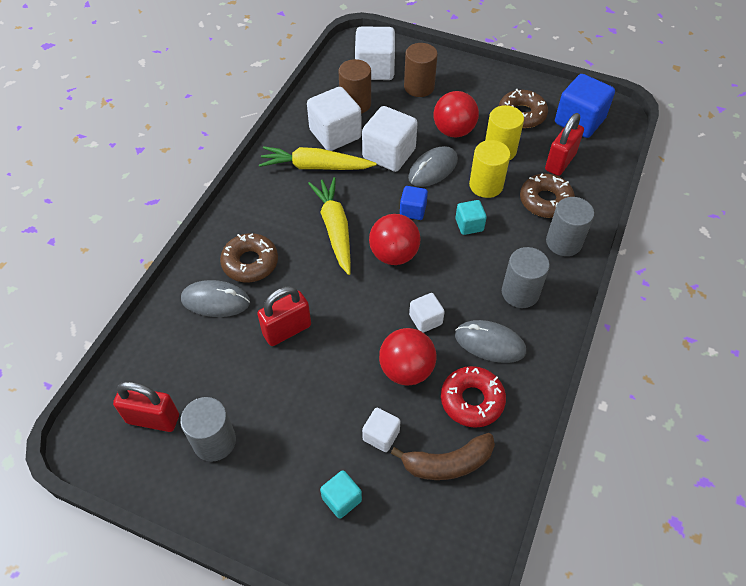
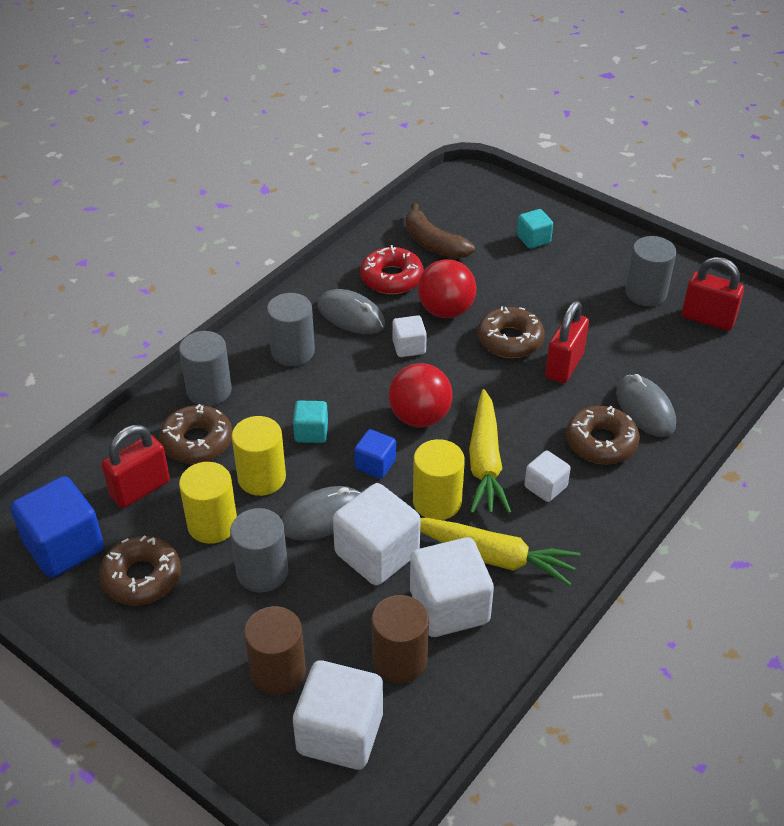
camera: 165 degrees left, 10 degrees down
(215, 301) = (645, 409): grey mouse -> grey mouse turned 45 degrees clockwise
(287, 330) = (564, 366): red padlock -> red padlock turned 45 degrees counterclockwise
(339, 348) = (510, 340): none -> brown donut
(361, 193) = (437, 502): none -> yellow cylinder
(381, 435) = (487, 270): white cube -> white cube (545, 487)
(448, 463) = (433, 244): brown banana -> brown banana turned 135 degrees counterclockwise
(453, 131) = (262, 572): red ball -> grey cylinder

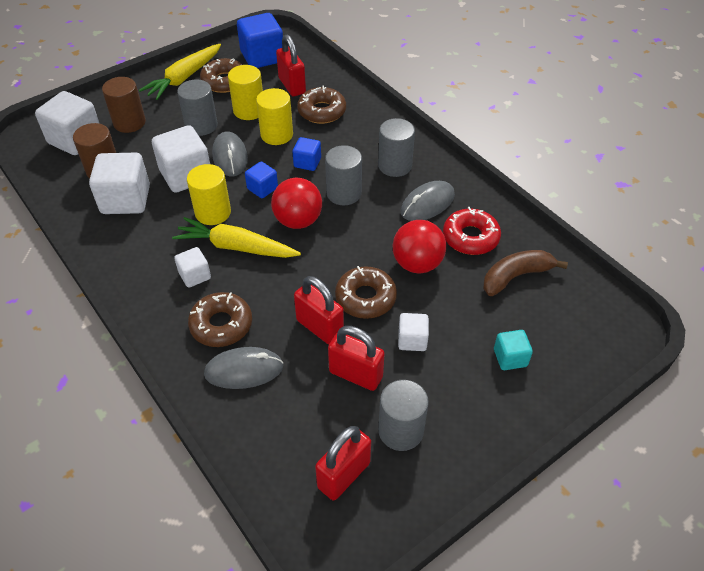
camera: 105 degrees right, 5 degrees up
(209, 390) = (368, 121): grey cylinder -> grey cylinder (344, 193)
(311, 432) = (307, 162): turquoise cube -> blue cube
(409, 347) = (378, 230): white cube -> white cube (412, 340)
(493, 556) = (150, 230): yellow carrot -> yellow carrot (184, 78)
(605, 330) = (355, 374): none -> red padlock

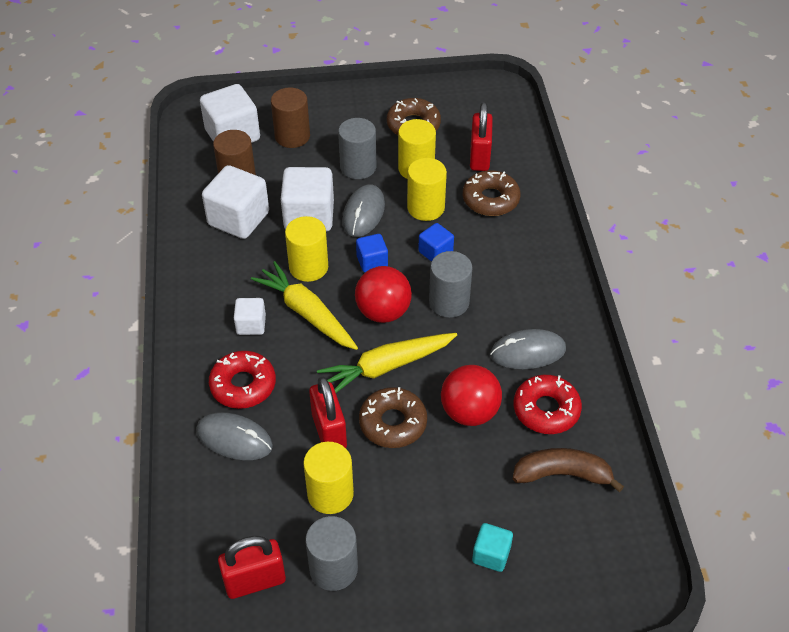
camera: 30 degrees right, 0 degrees up
(184, 78) = (375, 105): yellow carrot -> yellow carrot (386, 367)
(221, 325) = (243, 385): brown donut -> red donut
(262, 57) = (471, 110): blue cube -> none
(355, 374) = (330, 494): red padlock -> yellow cylinder
(395, 165) = (524, 294): grey cylinder -> none
(412, 340) = (407, 487): white cube -> none

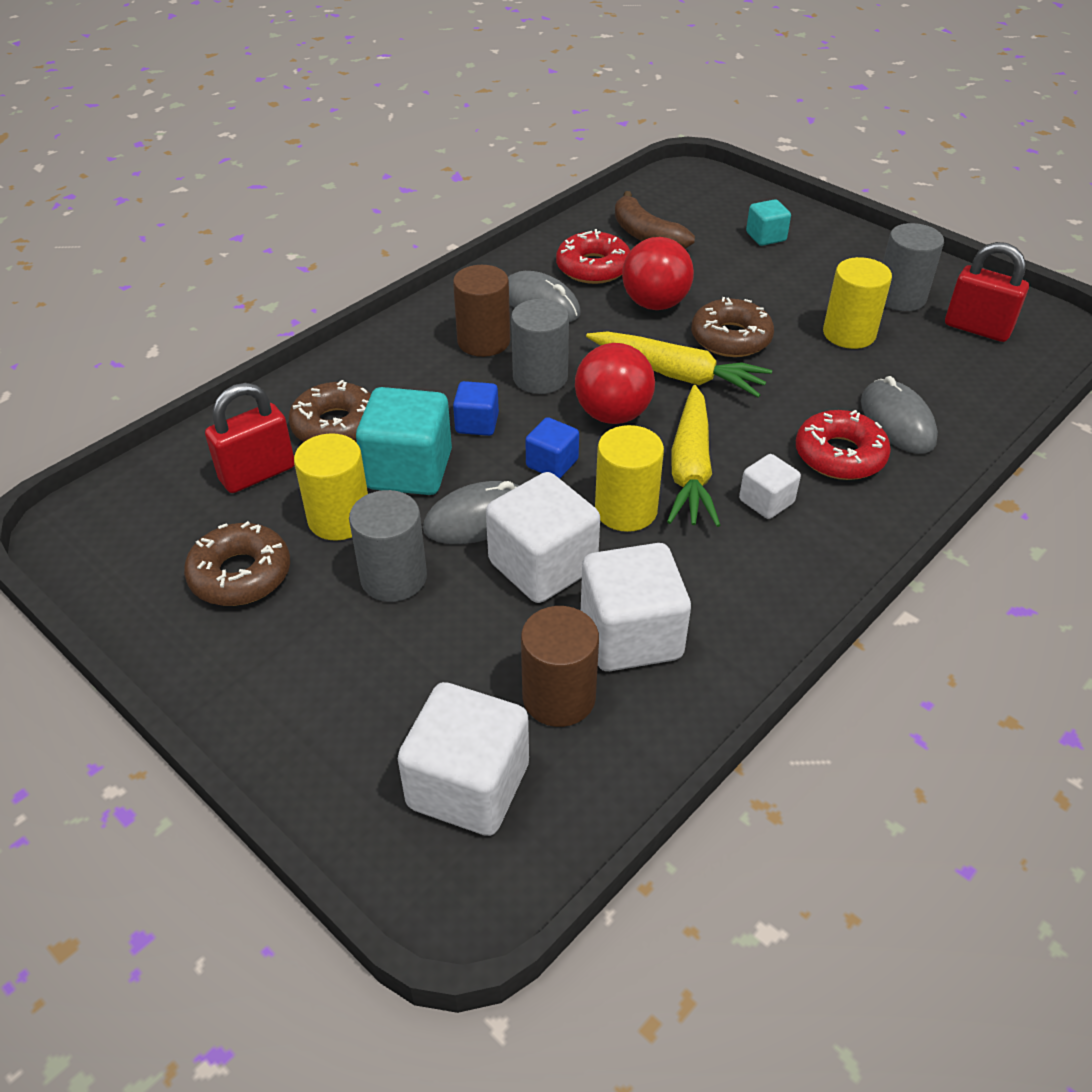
camera: 130 degrees left, 5 degrees down
(292, 136) = (396, 700): brown cylinder -> brown cylinder (483, 341)
(329, 431) = (796, 369): red padlock -> none
(426, 208) = (409, 470): yellow cylinder -> turquoise cube

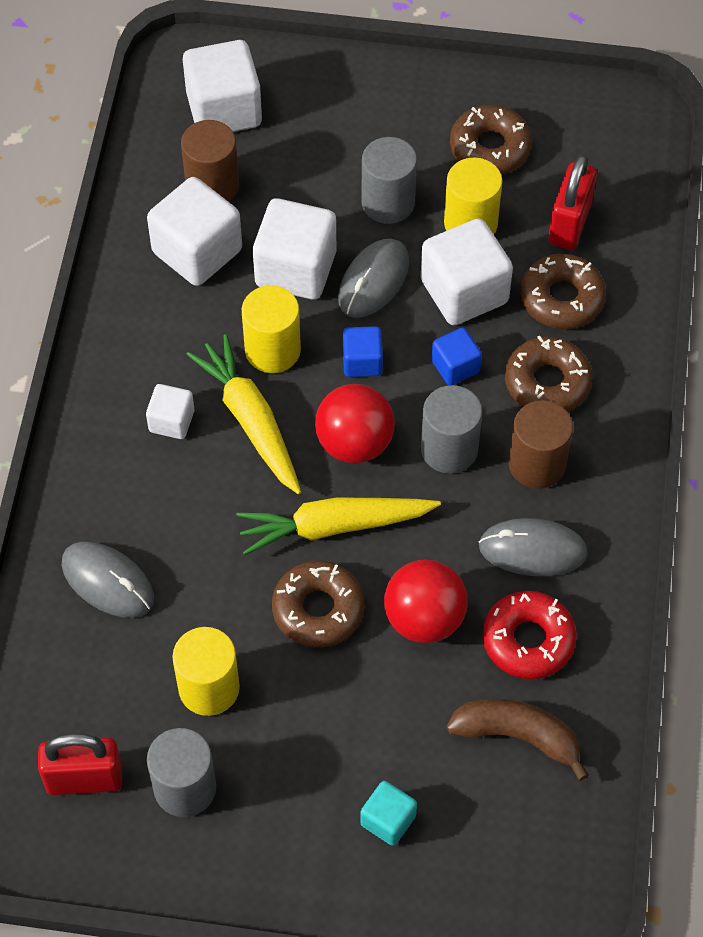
camera: 145 degrees right, 15 degrees up
(409, 470) = (464, 291): turquoise cube -> white cube
(417, 381) = (547, 382): none -> brown donut
(839, 455) = (138, 508): red donut -> none

